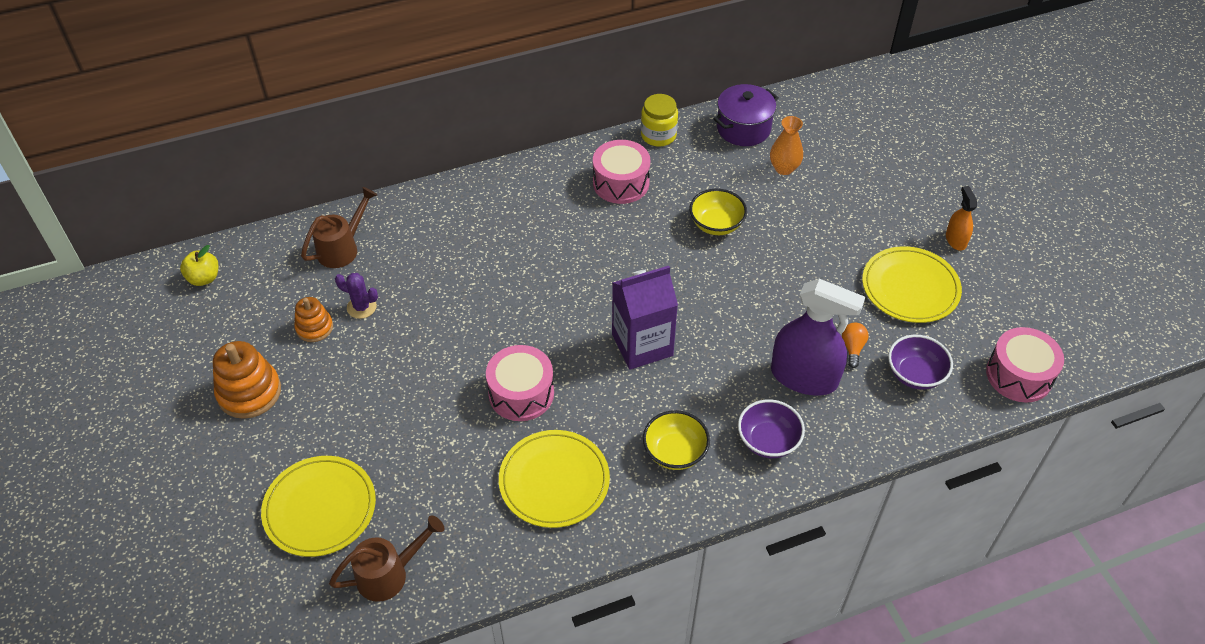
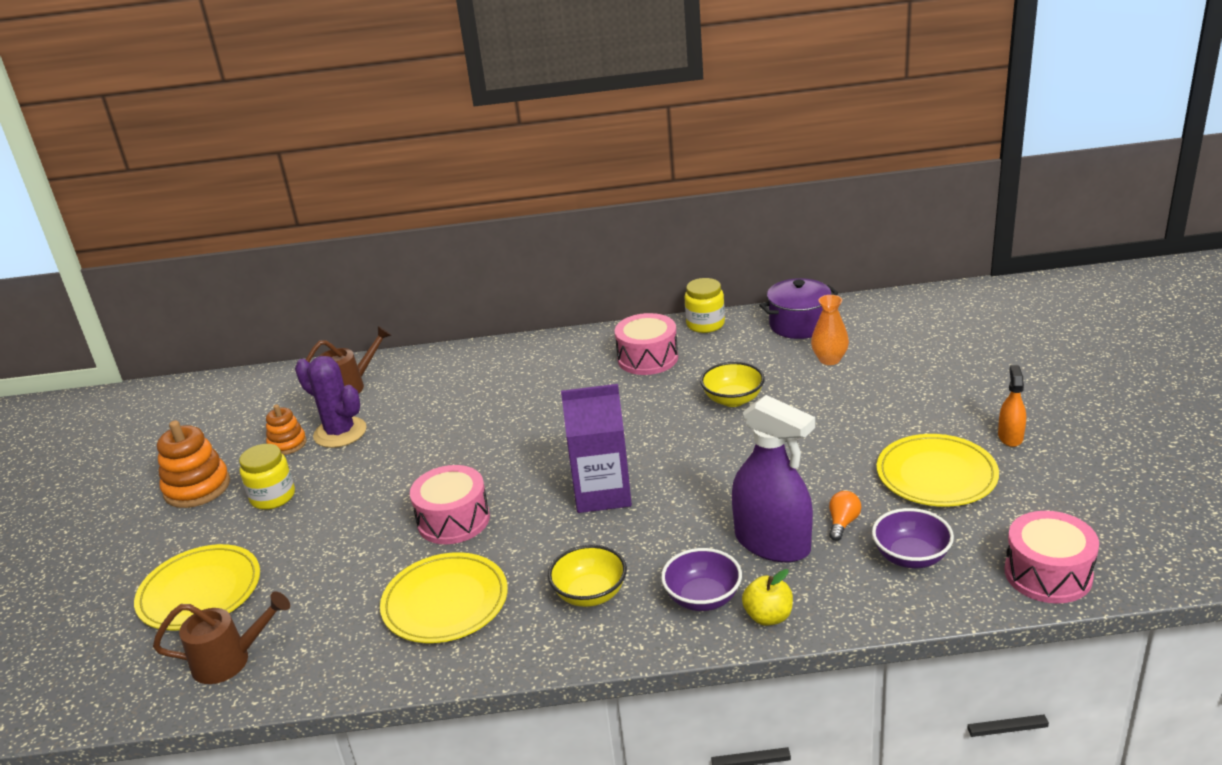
camera: 20 degrees right, 20 degrees down
(204, 278) = (215, 397): yellow apple -> yellow apple (768, 617)
(333, 392) = (273, 497): none -> yellow jar
(361, 307) = (340, 432): purple cactus -> purple cactus, size x1.72

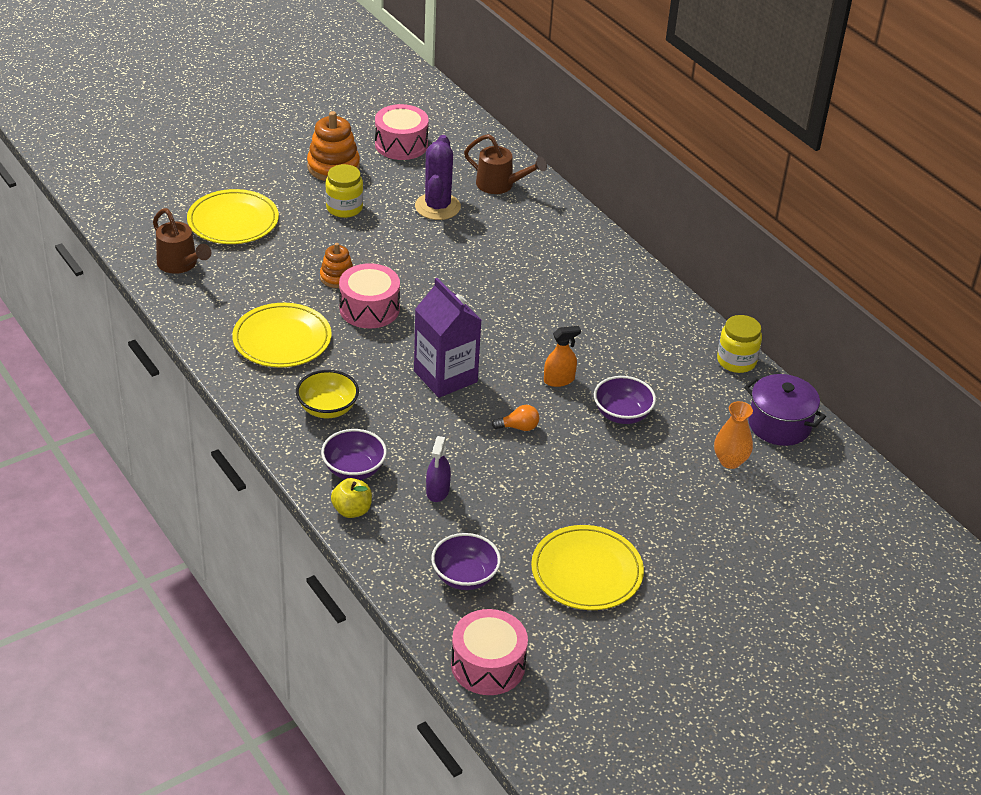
camera: 55 degrees right, 10 degrees up
(287, 444) = (408, 186): orange stacking toy -> orange stacking toy (337, 277)
(647, 358) = (653, 341): pink drum -> pink drum (401, 144)
(733, 399) = (622, 414): yellow bowl -> purple bowl
(772, 543) = (437, 491): purple spray bottle -> purple spray bottle, size x0.49
(843, 523) = (486, 526): orange light bulb -> orange light bulb (518, 427)
(1010, 437) = (676, 612): orange spray bottle -> orange spray bottle (559, 380)

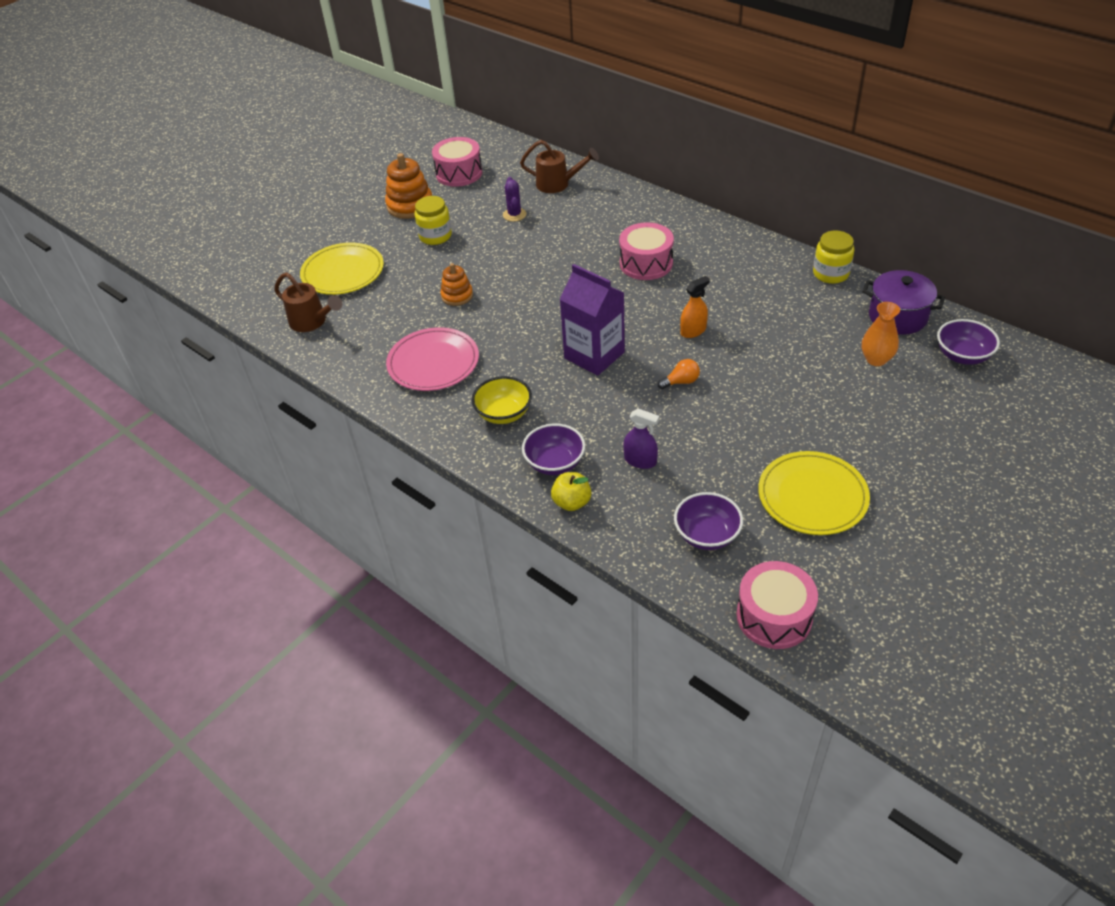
camera: 10 degrees left, 5 degrees up
(282, 339) = (433, 363): yellow plate -> pink plate
(369, 309) = (498, 315): pink drum -> pink drum (646, 263)
(437, 207) = (514, 215): purple cactus -> purple cactus, size x0.58
(437, 491) = (640, 460): purple spray bottle -> purple spray bottle turned 60 degrees counterclockwise
(622, 414) = (763, 345): purple bowl -> purple bowl (962, 356)

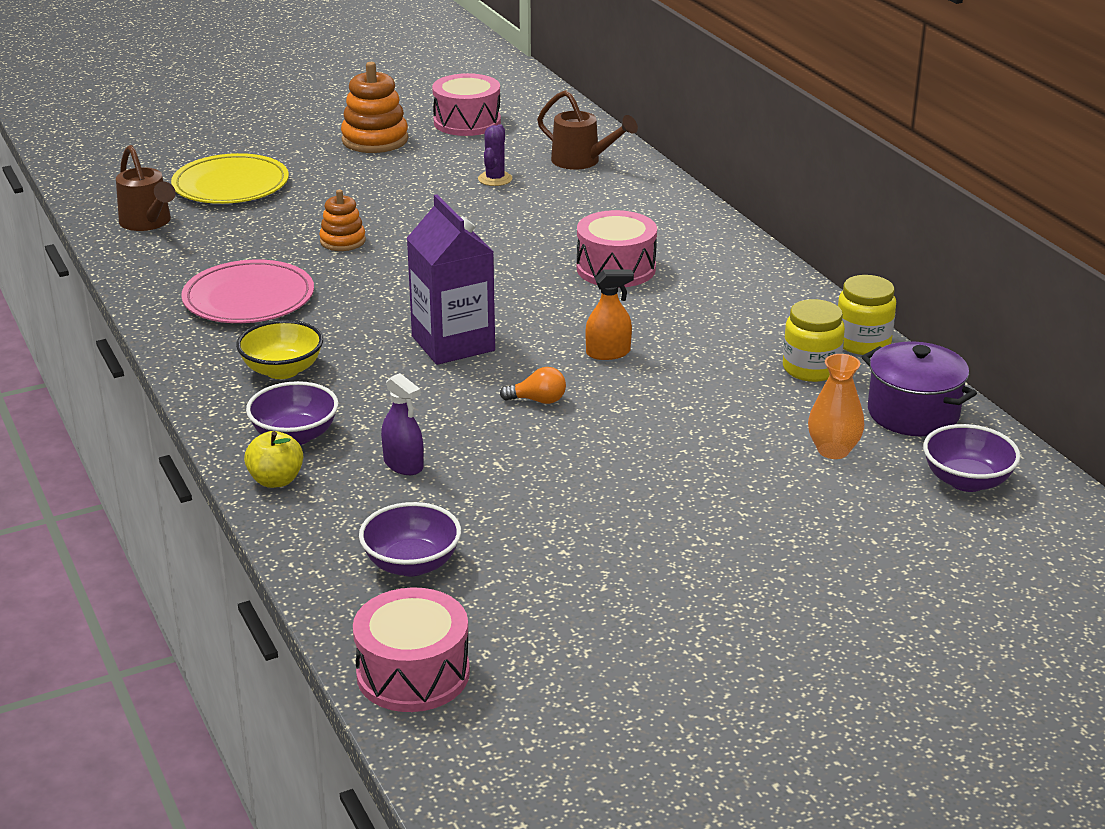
camera: 20 degrees right, 15 degrees down
(435, 236) = (375, 177): yellow jar -> yellow jar (811, 369)
(812, 496) = (592, 567): yellow plate -> none

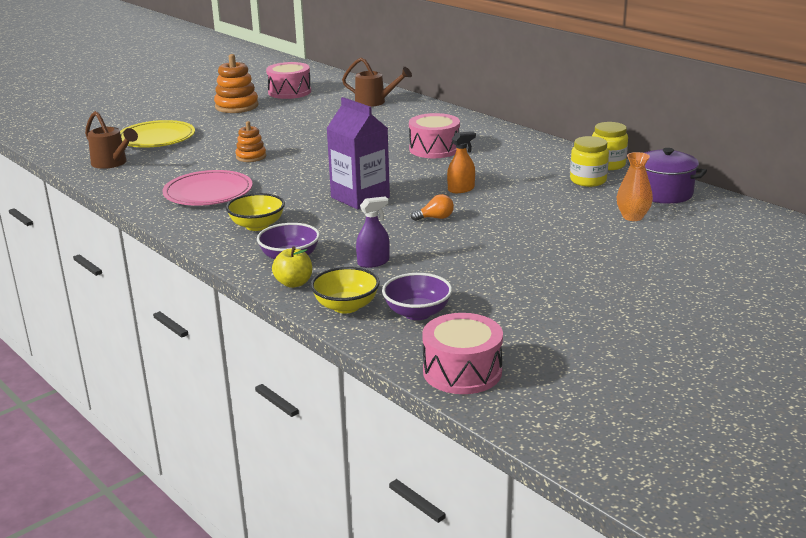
camera: 15 degrees left, 5 degrees down
(323, 533) = (346, 306): none -> yellow bowl
(403, 464) = (373, 262): purple spray bottle -> purple spray bottle turned 60 degrees counterclockwise
(495, 179) = (327, 116): purple cactus -> none
(966, 481) = (720, 220): purple bowl -> none

